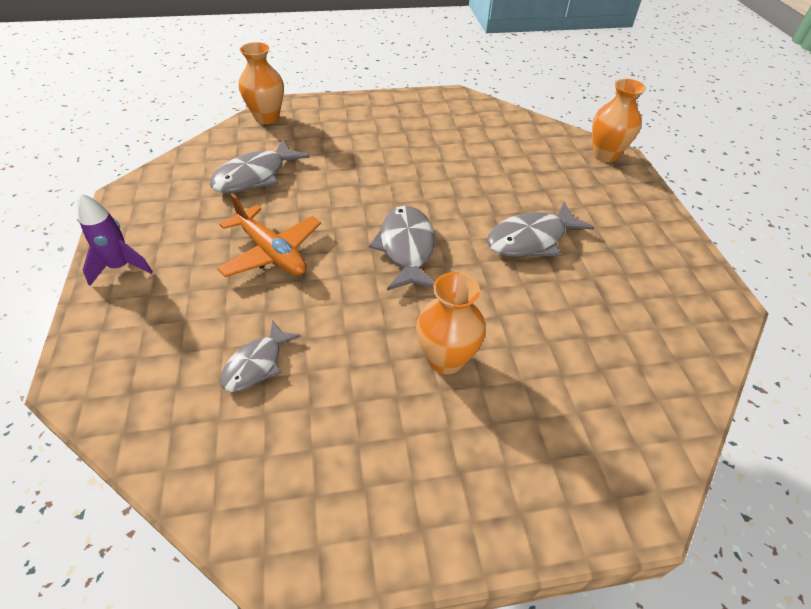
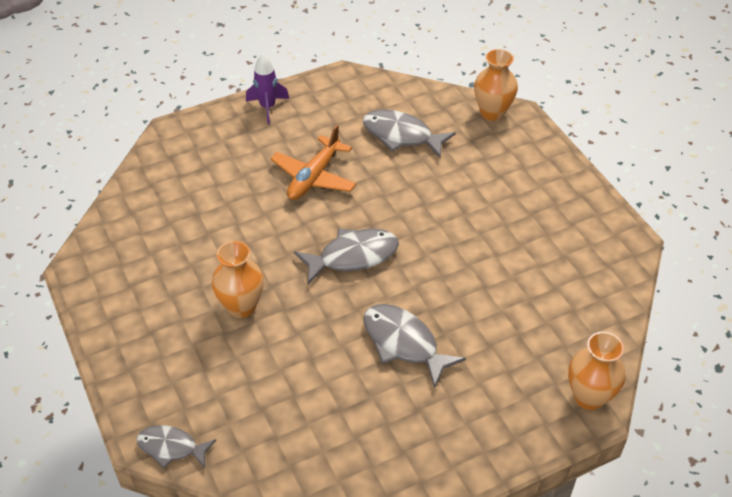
camera: 75 degrees right, 0 degrees up
(256, 364) = (206, 206): grey fish -> grey fish (171, 447)

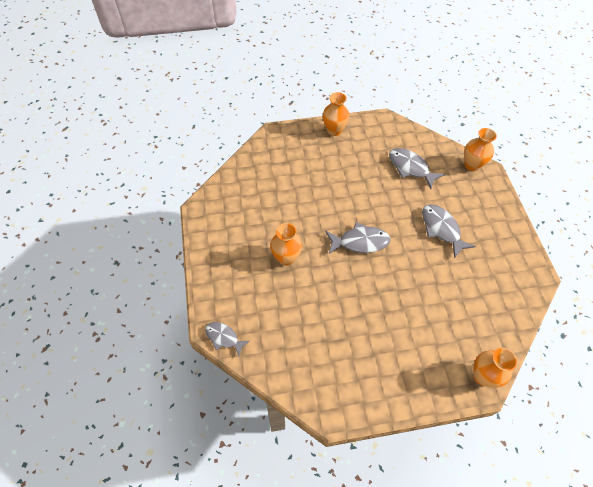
camera: 15 degrees right, 10 degrees up
(267, 107) = (334, 130): purple rocket -> orange vase
(314, 177) = (350, 183): orange plane -> none
(404, 343) = (376, 308): grey fish -> grey fish (441, 229)

